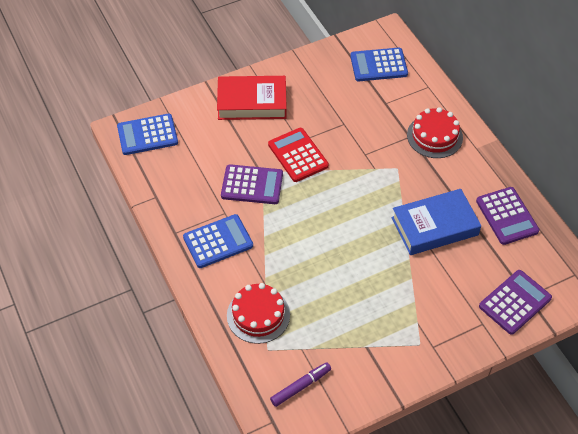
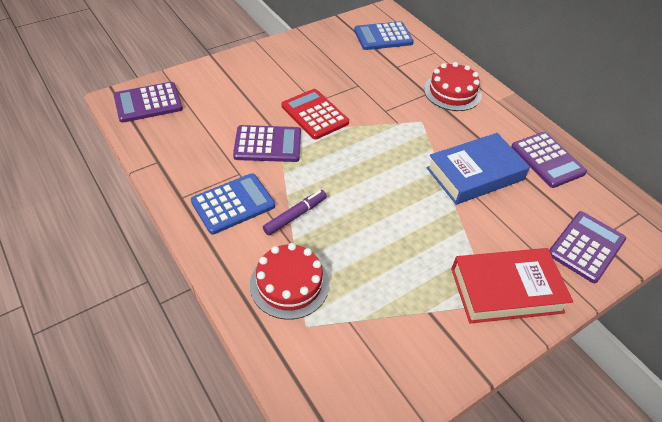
camera: 10 degrees left, 5 degrees down
(147, 135) = (148, 103): blue calculator -> purple calculator
(252, 102) = (260, 70): red book -> red book (506, 290)
(300, 386) = (355, 371): purple marker -> purple marker (295, 215)

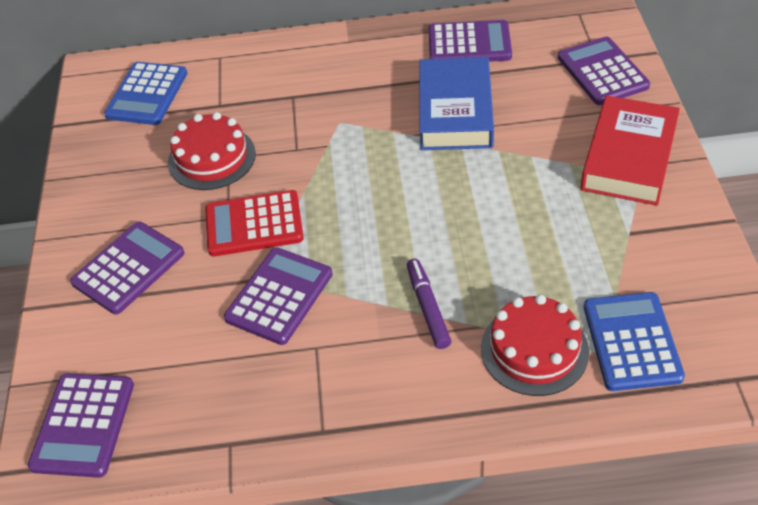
camera: 55 degrees left, 0 degrees up
(233, 204) = (370, 370): blue calculator -> blue calculator (632, 342)
(255, 79) = (129, 268): none -> purple calculator
(452, 92) = (306, 73): red cake -> red cake (212, 158)

